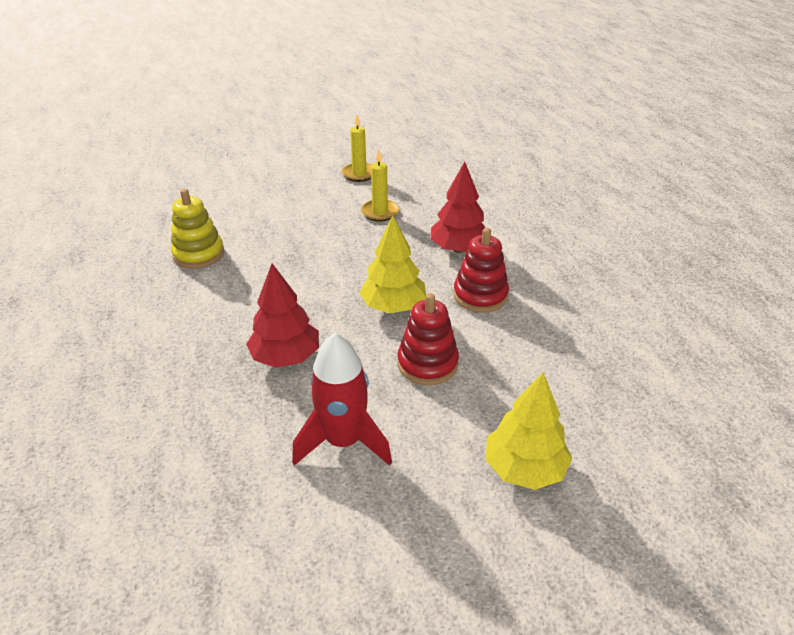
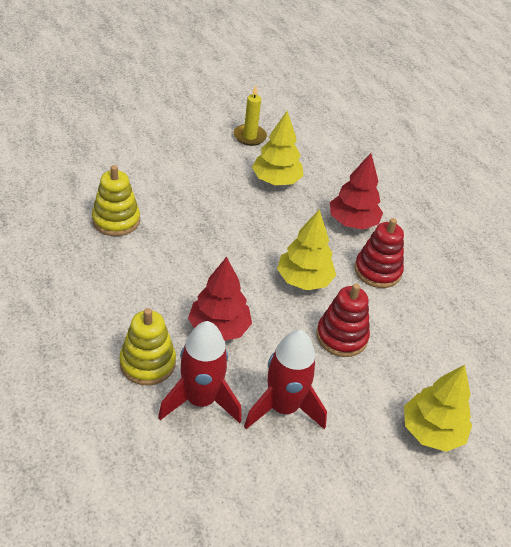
camera: 10 degrees left, 5 degrees up
(196, 394) = (147, 363): none -> yellow stacking toy
(247, 433) = (200, 400): none -> red rocket
(380, 212) = (276, 180): yellow candle -> yellow tree

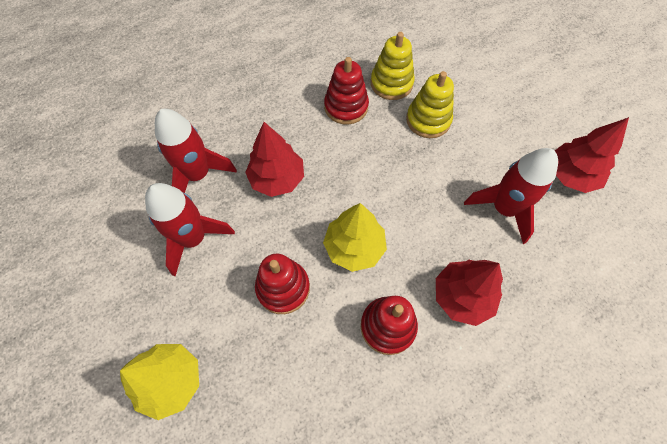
camera: 90 degrees right, 20 degrees up
(137, 260) = (346, 107): none -> red stacking toy
(147, 363) = (233, 133): yellow stacking toy -> yellow stacking toy (428, 120)
(249, 136) = (571, 175): yellow candle -> red tree
(276, 180) = (503, 209): yellow tree -> red rocket

